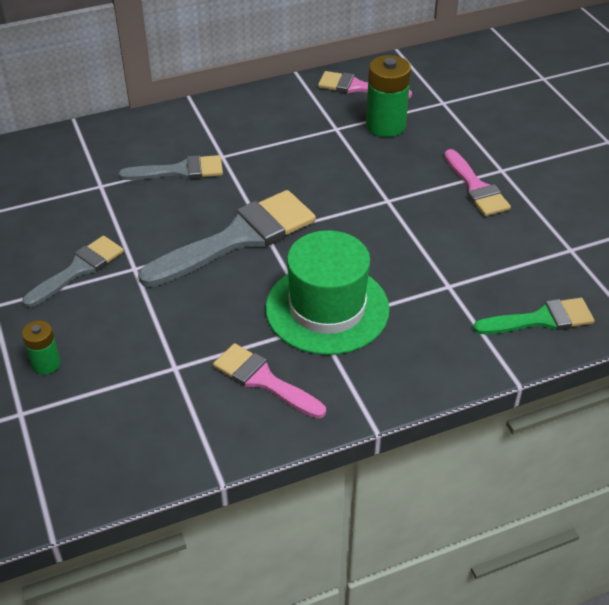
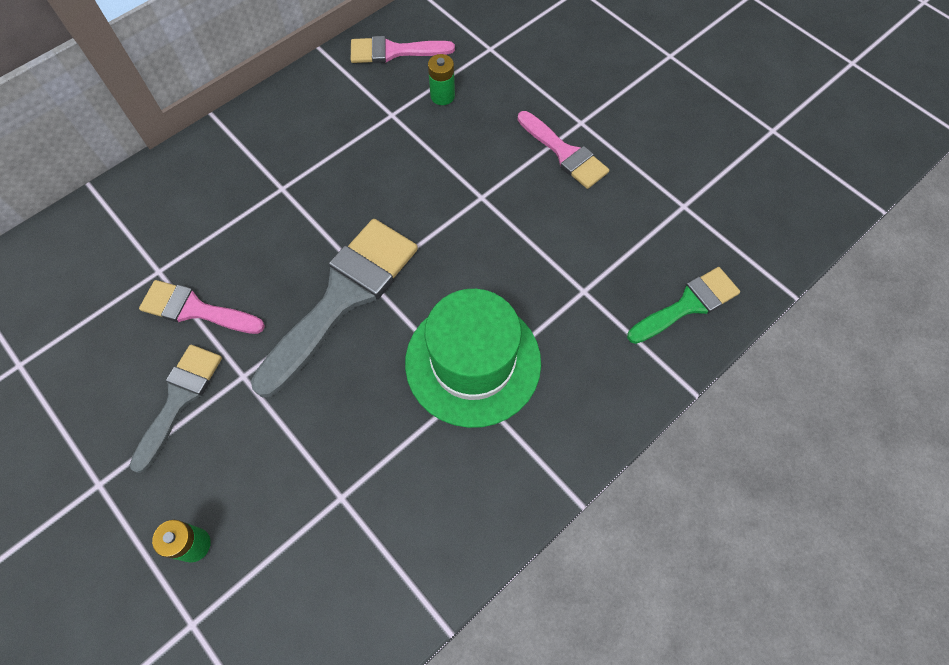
camera: 20 degrees left, 20 degrees up
(180, 171) = (242, 223): grey brush -> none
(263, 380) = (442, 480): pink brush -> pink brush (195, 309)
(385, 125) = (442, 96): green battery -> green battery, size x0.56

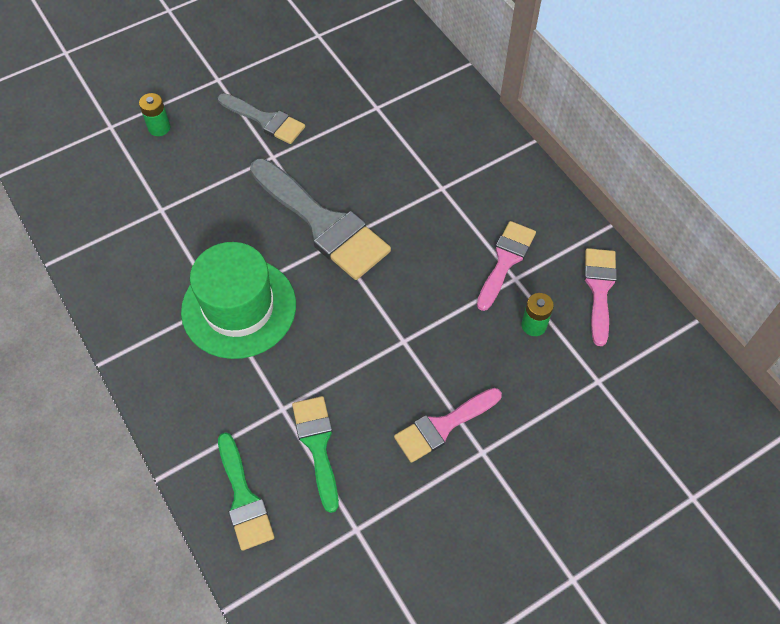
camera: 100 degrees right, 5 degrees down
(195, 309) = (336, 129): pink brush -> pink brush (505, 260)
(613, 251) = (317, 445): none -> green brush

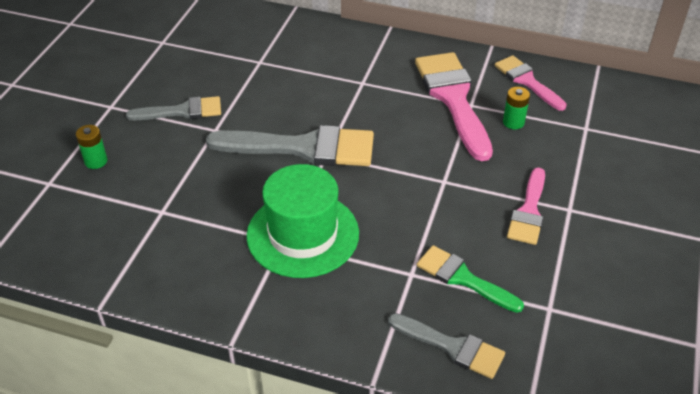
camera: 40 degrees left, 15 degrees down
(243, 498) = (452, 347): green brush -> grey brush
(505, 260) = (453, 98): pink brush -> pink brush, size x1.71

